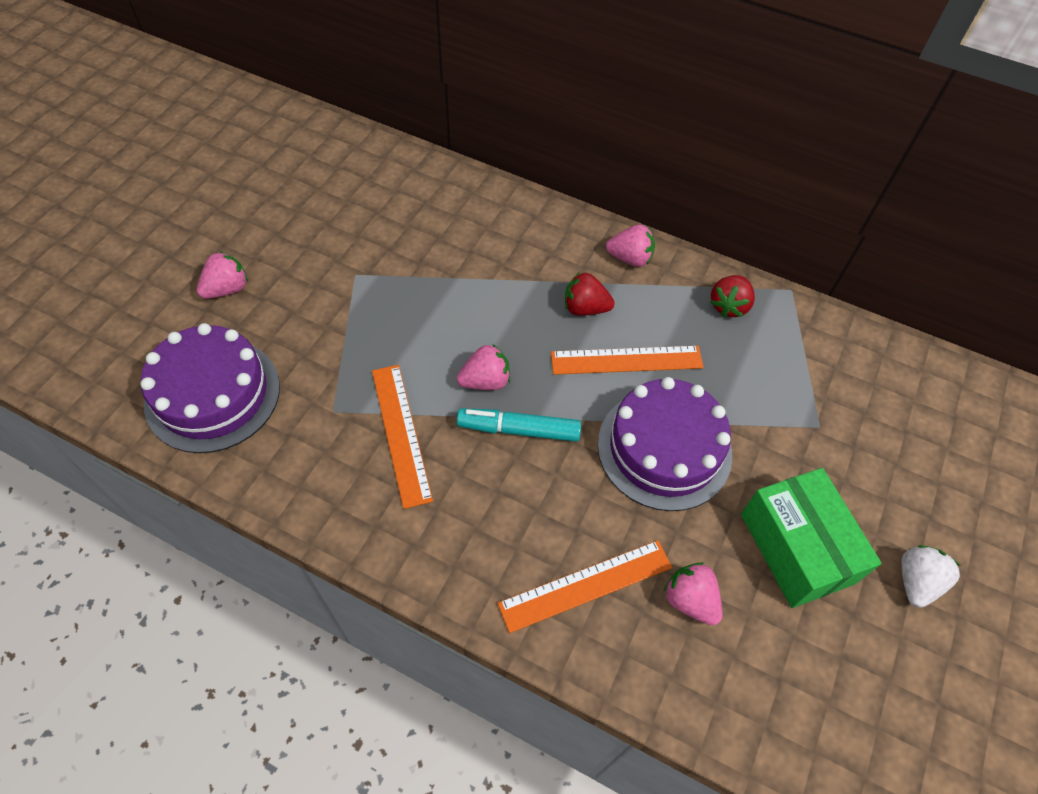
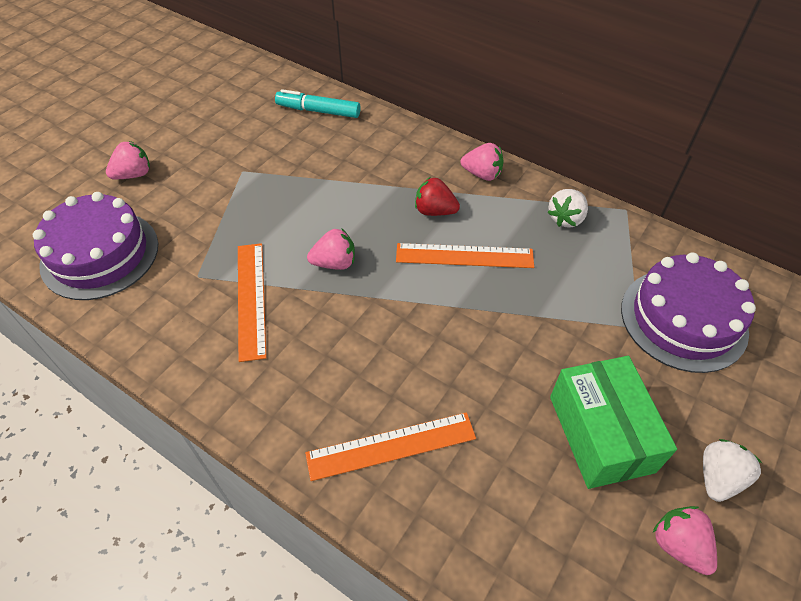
camera: 10 degrees right, 5 degrees down
(518, 430) = (356, 305): turquoise marker -> turquoise marker (318, 111)
(664, 448) = (486, 333): purple cake -> purple cake (683, 319)
(690, 600) = (488, 470): pink strawberry -> pink strawberry (678, 545)
(729, 306) = (566, 218): red strawberry -> white strawberry

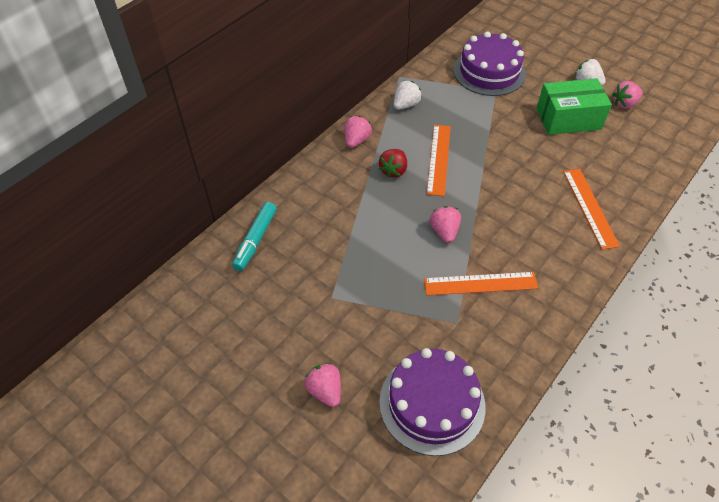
camera: 85 degrees left, 0 degrees up
(566, 218) = (406, 105): white strawberry -> white strawberry turned 90 degrees counterclockwise

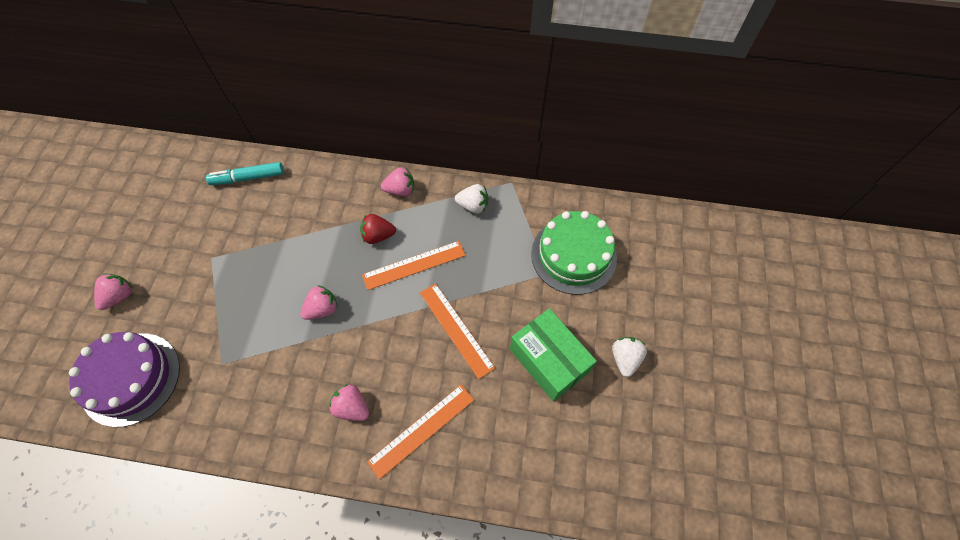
camera: 60 degrees right, 10 degrees up
(480, 283) = (273, 365): orange ruler -> orange ruler (456, 329)
(489, 72) = (573, 255): purple cake -> green cake
(624, 104) = (615, 412): pink strawberry -> pink strawberry (352, 407)

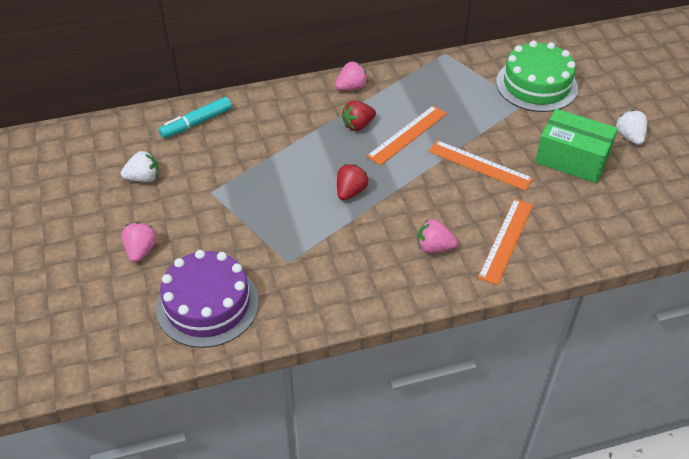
camera: 25 degrees left, 15 degrees down
(322, 309) = (350, 192): pink strawberry -> red strawberry
(473, 206) = (425, 78): white strawberry -> white strawberry (143, 178)

